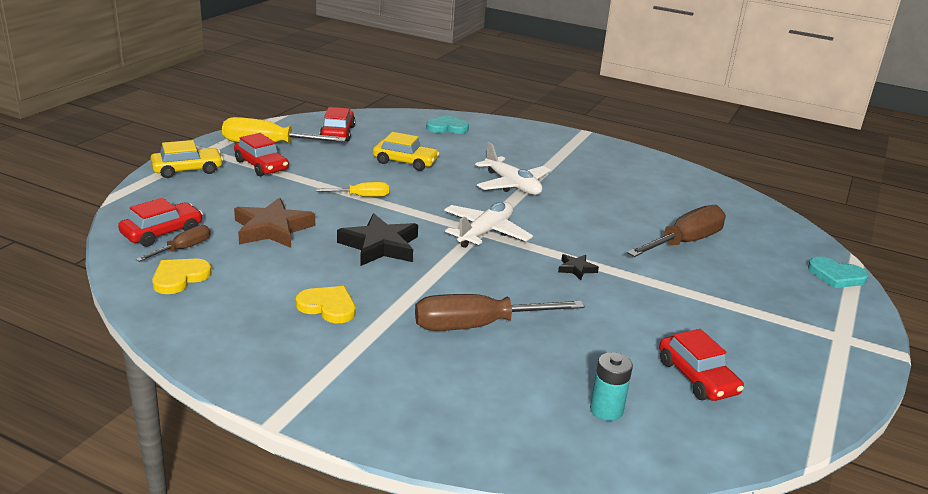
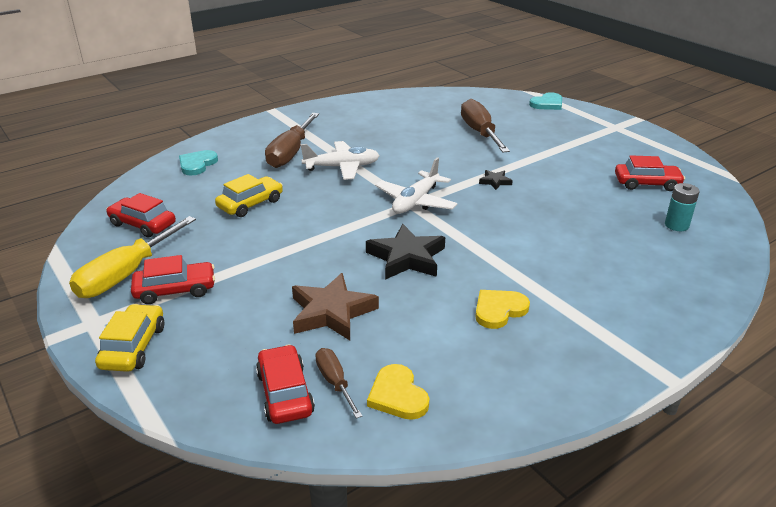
camera: 60 degrees left, 5 degrees up
(362, 196) = (303, 244): yellow screwdriver -> none
(477, 326) = (558, 244): brown screwdriver -> brown screwdriver (290, 153)
(485, 232) = (416, 201): white plane -> white plane turned 120 degrees counterclockwise

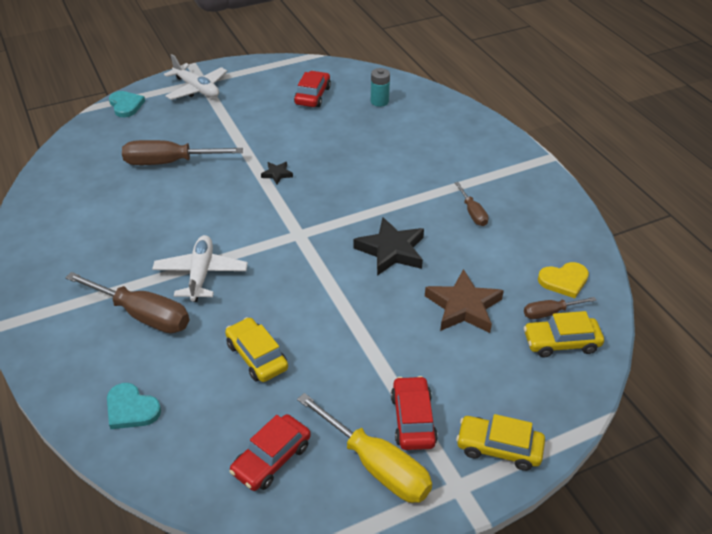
camera: 80 degrees left, 10 degrees up
(285, 393) = (561, 342): red car -> yellow car
(416, 201) = (296, 230): white plane -> white plane (197, 89)
(499, 310) = (472, 213): yellow heart -> brown screwdriver

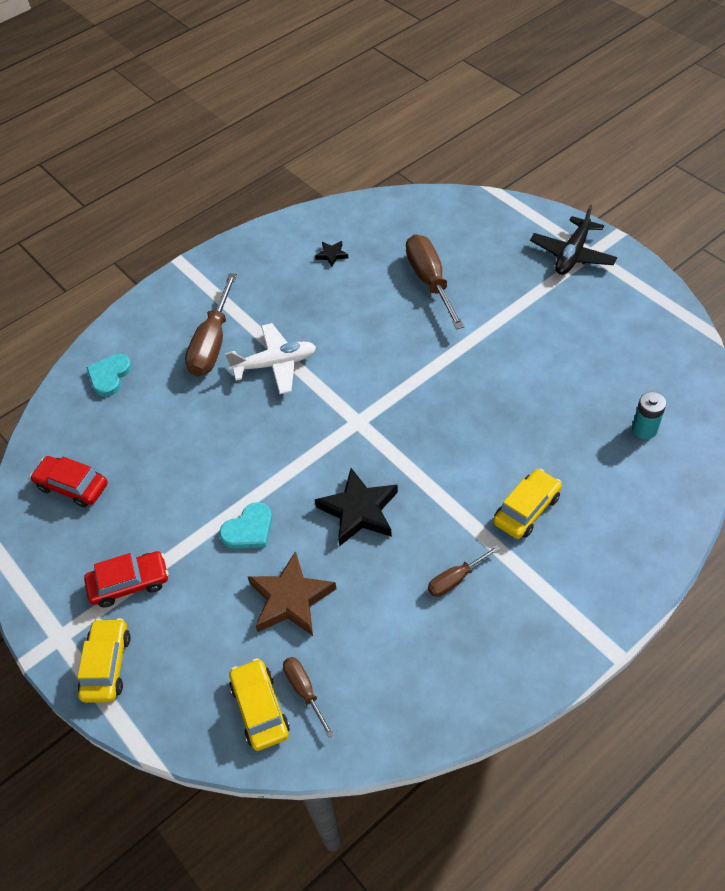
camera: 80 degrees right, 10 degrees up
(126, 105) = (511, 212): turquoise heart -> turquoise heart (249, 529)
(197, 89) = (572, 254): white plane -> black plane
(257, 356) = (182, 440): yellow car -> yellow car (526, 509)
(277, 174) = (449, 373): black star -> black star (332, 255)
(312, 96) = (618, 359): red car -> none
(376, 465) = (75, 565): yellow screwdriver -> none
(564, 281) = (364, 701): yellow heart -> none

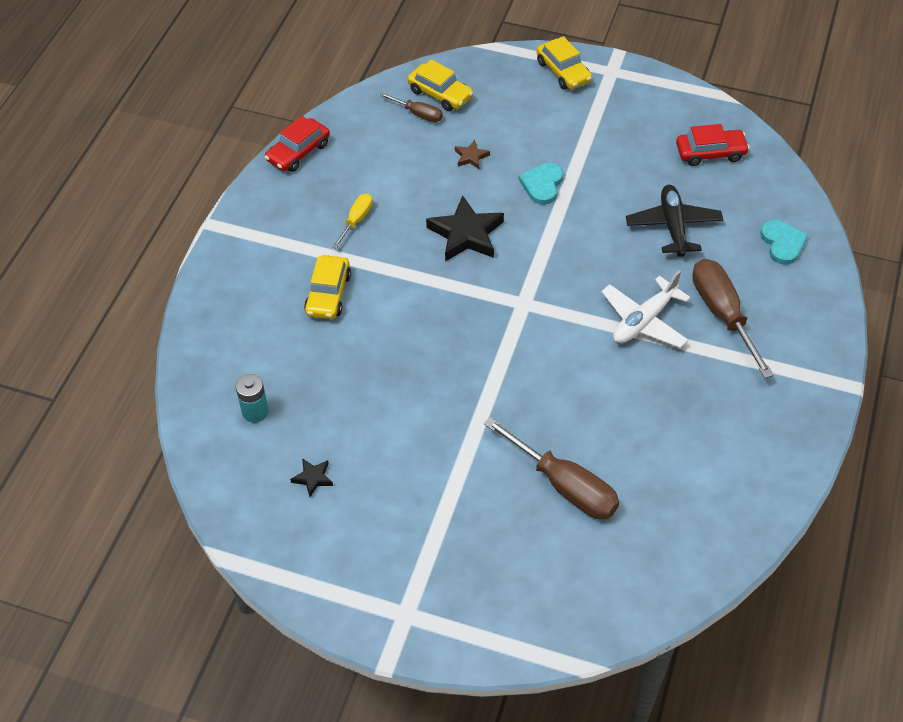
camera: 145 degrees right, 0 degrees up
(129, 583) = (596, 117): red car -> red car (298, 152)
(290, 599) = (471, 157): brown star -> brown star, size x0.48
(332, 255) = (698, 470): black star -> black star (313, 478)
(455, 579) = (356, 220): brown screwdriver -> yellow screwdriver
(572, 254) = (426, 601): black plane -> black plane (673, 226)

